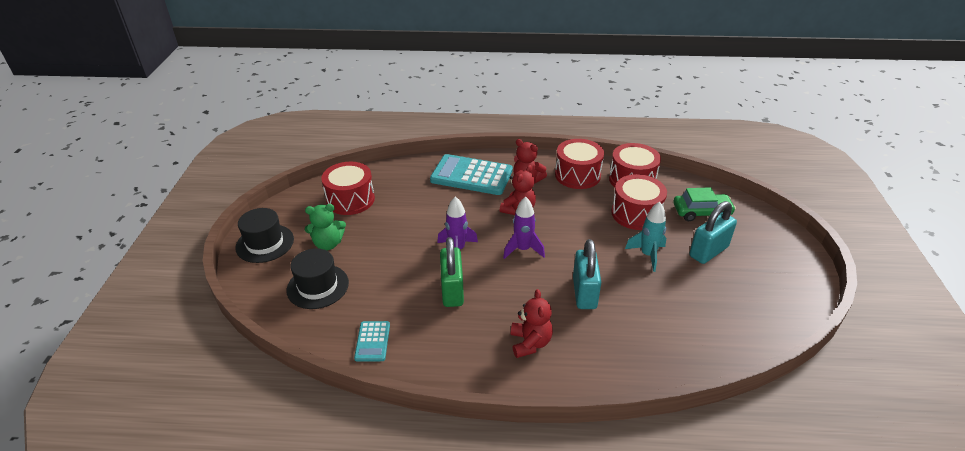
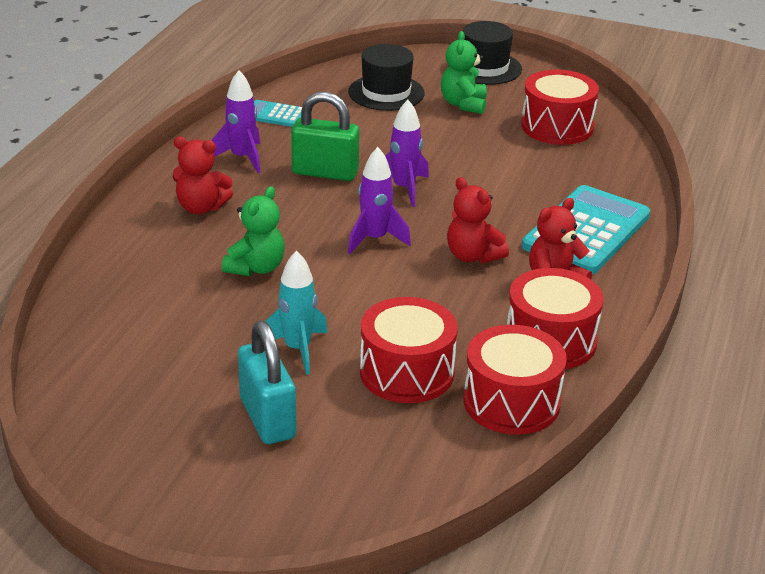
camera: 105 degrees right, 5 degrees down
(450, 341) = (242, 158): none -> purple rocket
(584, 293) = (256, 268): turquoise padlock -> green teddy bear
(701, 212) = (373, 454): green car -> none

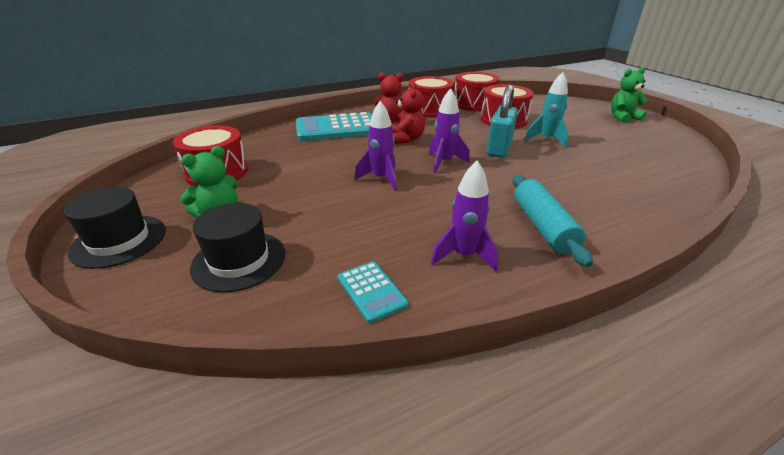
camera: 135 degrees left, 0 degrees up
(201, 207) = (542, 226): red teddy bear -> turquoise rolling pin
(256, 268) = (535, 175): green teddy bear -> green teddy bear (623, 118)
(267, 418) = (583, 127): turquoise padlock -> turquoise padlock (499, 149)
(325, 172) = (414, 211): green padlock -> none

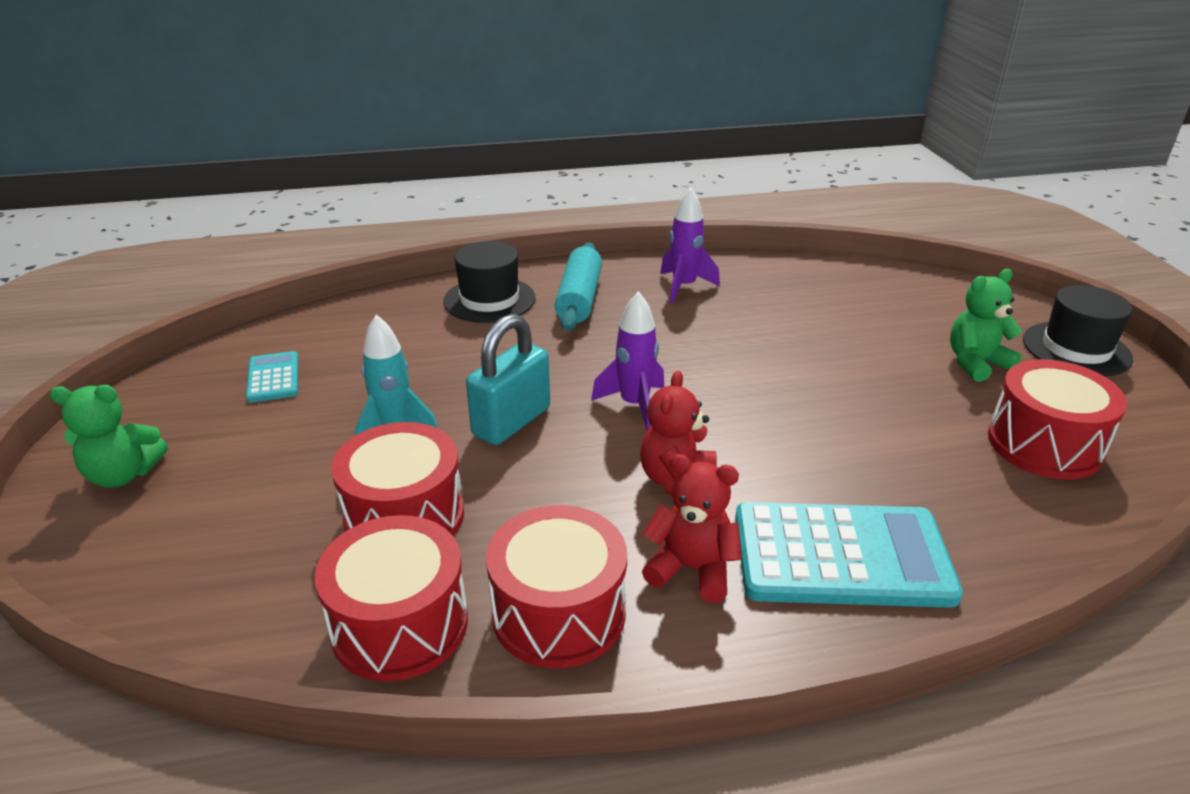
camera: 165 degrees left, 0 degrees up
(239, 260) = (916, 312): black hat -> black hat (489, 300)
(371, 291) = (780, 275): turquoise calculator -> turquoise calculator (273, 378)
(381, 179) = (751, 388): purple rocket -> none

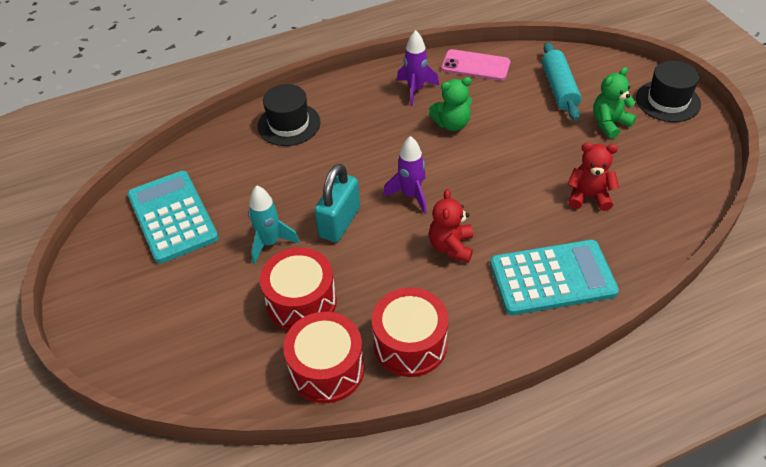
camera: 10 degrees left, 15 degrees up
(123, 474) = (115, 308): green teddy bear -> green teddy bear (452, 124)
(273, 378) = (172, 217): turquoise calculator -> turquoise calculator, size x2.04
(579, 299) = (349, 113): turquoise rolling pin -> turquoise rolling pin (559, 88)
(691, 569) = (474, 303): red teddy bear -> red teddy bear (588, 196)
(779, 272) = (475, 65): none -> pink phone
(1044, 444) = (653, 179): red drum -> none

